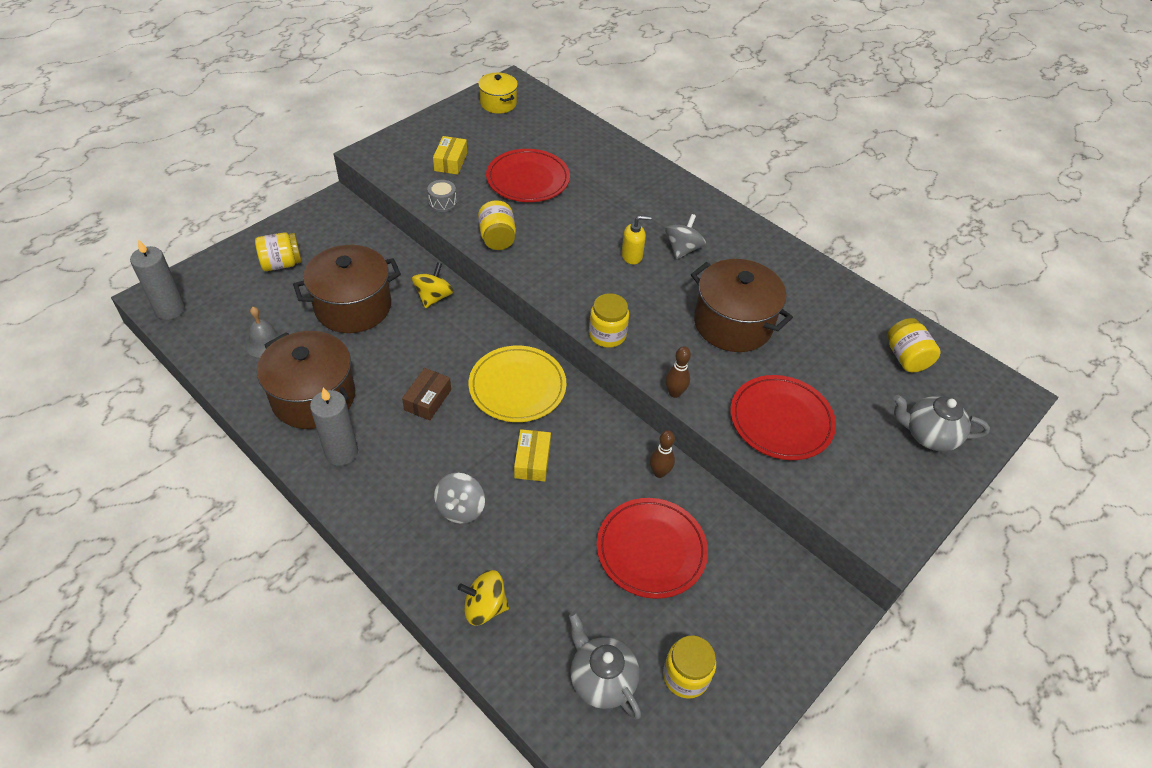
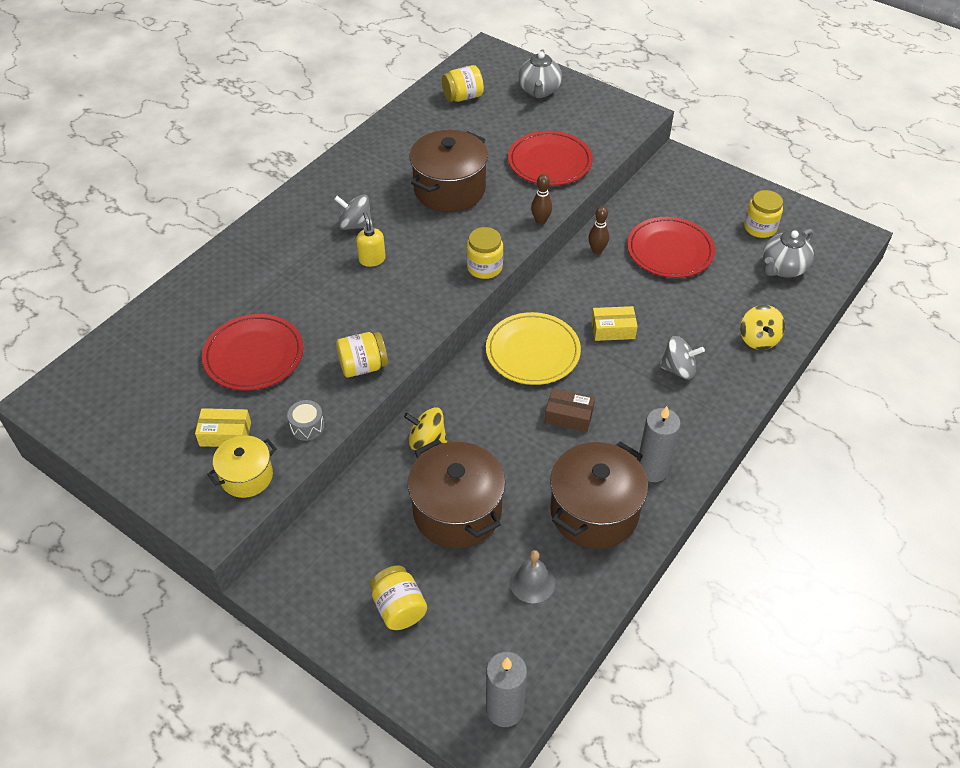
camera: 95 degrees left, 0 degrees up
(498, 103) = (92, 407): yellow pot -> yellow pot (247, 476)

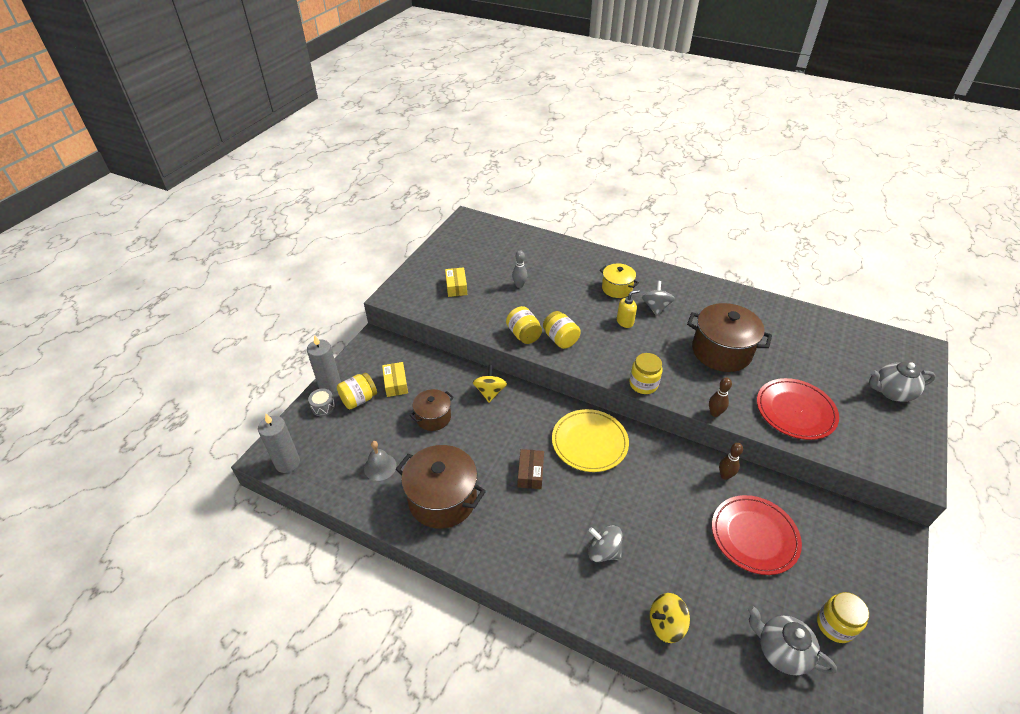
camera: 80 degrees right, 5 degrees down
(247, 476) = (427, 301): yellow pot -> yellow pot (617, 288)
(254, 355) = (519, 285): red plate -> grey bowling pin
(307, 426) = (468, 319): grey drum -> grey drum (323, 407)
(457, 511) = (433, 417): brown pot -> brown pot, size x0.58
(463, 97) = (843, 342): yellow jar -> yellow jar (560, 339)
(613, 329) = (633, 496): yellow box -> yellow box (396, 384)
(652, 469) = (489, 537): grey candle -> grey candle (330, 386)
(678, 369) = (603, 551): grey spinning top -> grey spinning top turned 120 degrees clockwise

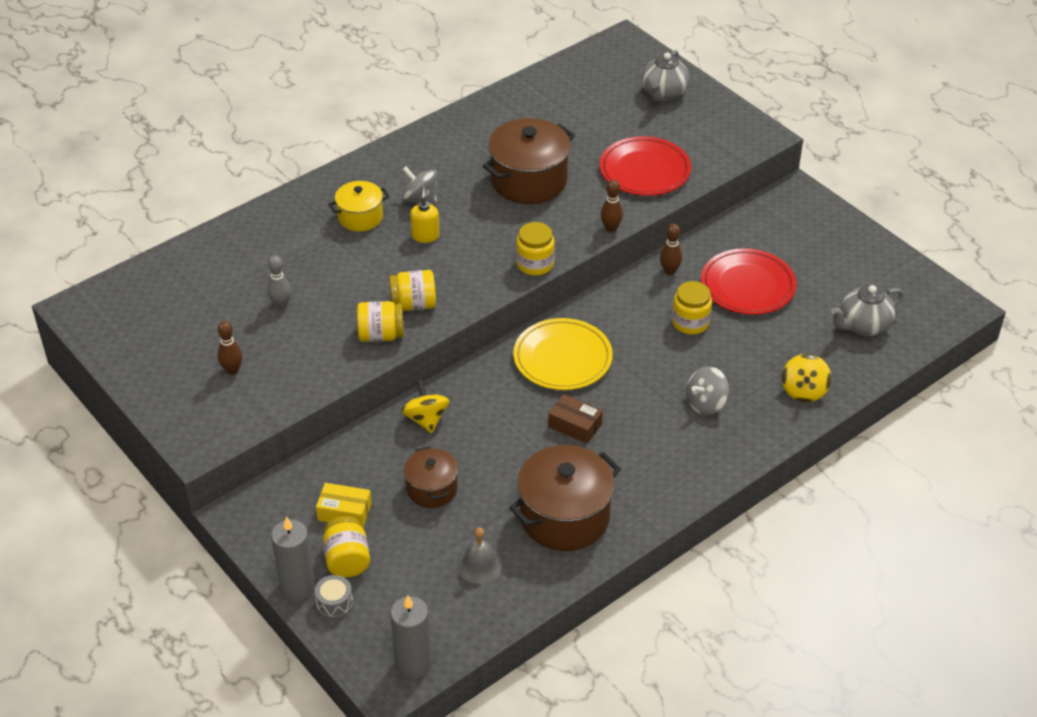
camera: 65 degrees left, 0 degrees up
(456, 287) = (232, 370): yellow box -> brown bowling pin
(490, 392) = (426, 419): yellow spinning top -> yellow spinning top turned 45 degrees clockwise
(835, 625) = (857, 280): yellow jar -> yellow jar (690, 322)

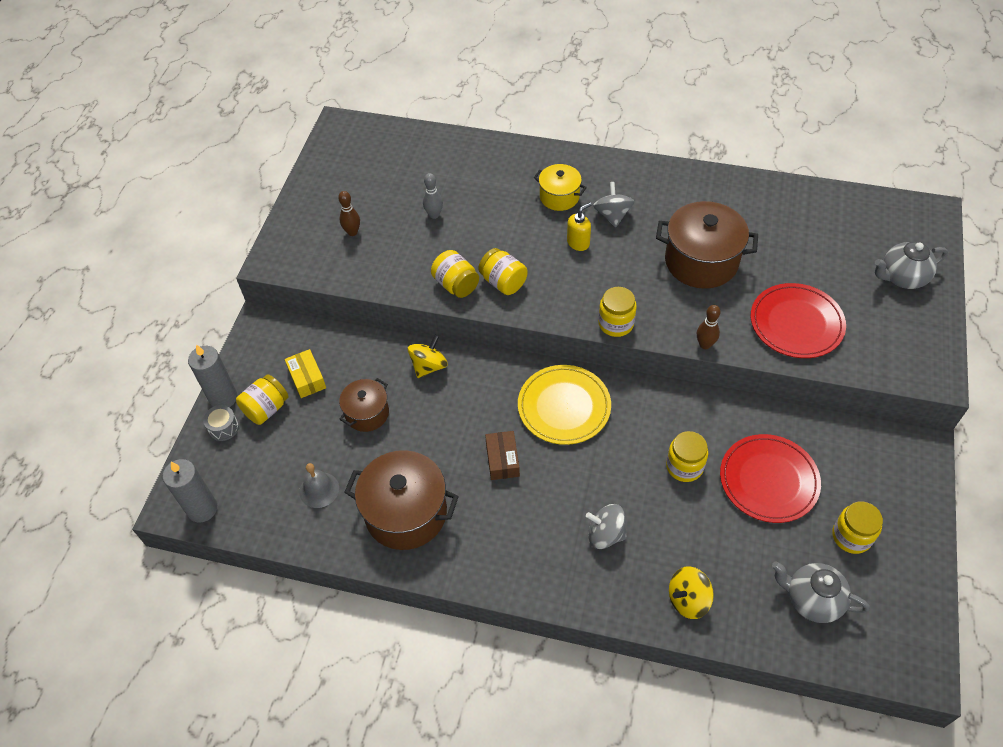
camera: 55 degrees right, 10 degrees up
(669, 271) = (727, 415): brown bowling pin -> none
(833, 274) = (851, 536): none -> yellow jar

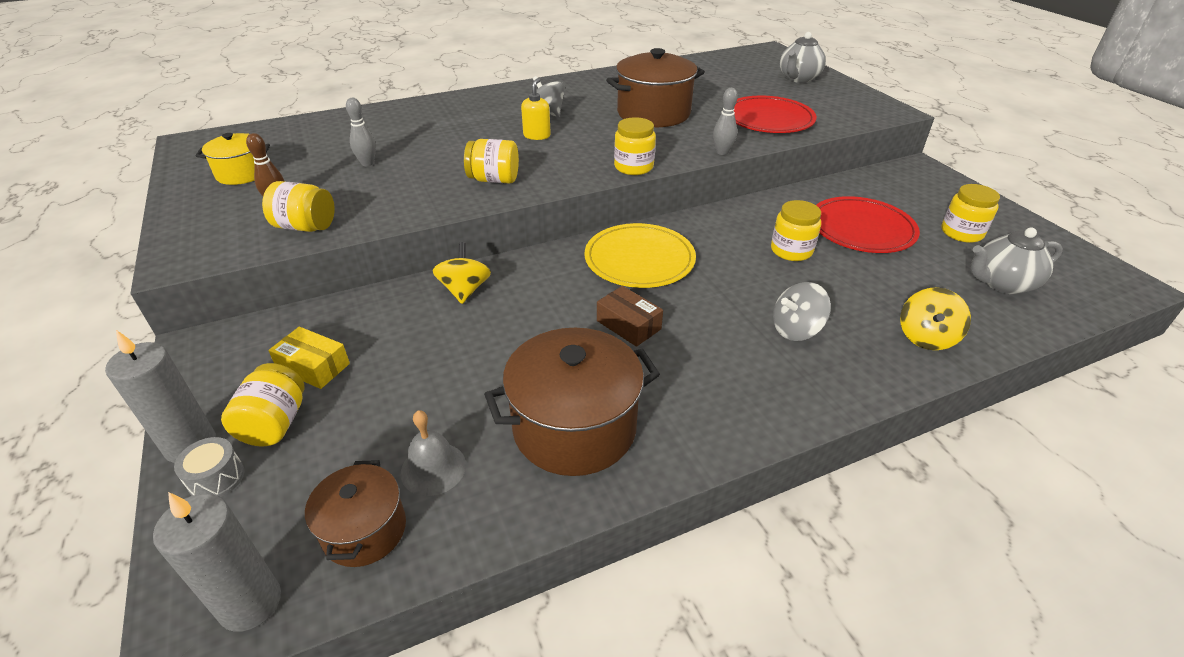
camera: 40 degrees left, 15 degrees down
(367, 413) = (428, 361): brown pot -> brown pot (364, 530)
(456, 285) = (445, 198): yellow jar -> yellow jar (305, 227)
(559, 197) = (486, 118): yellow pot -> yellow pot (242, 173)
(705, 345) = (722, 152): brown bowling pin -> grey bowling pin

